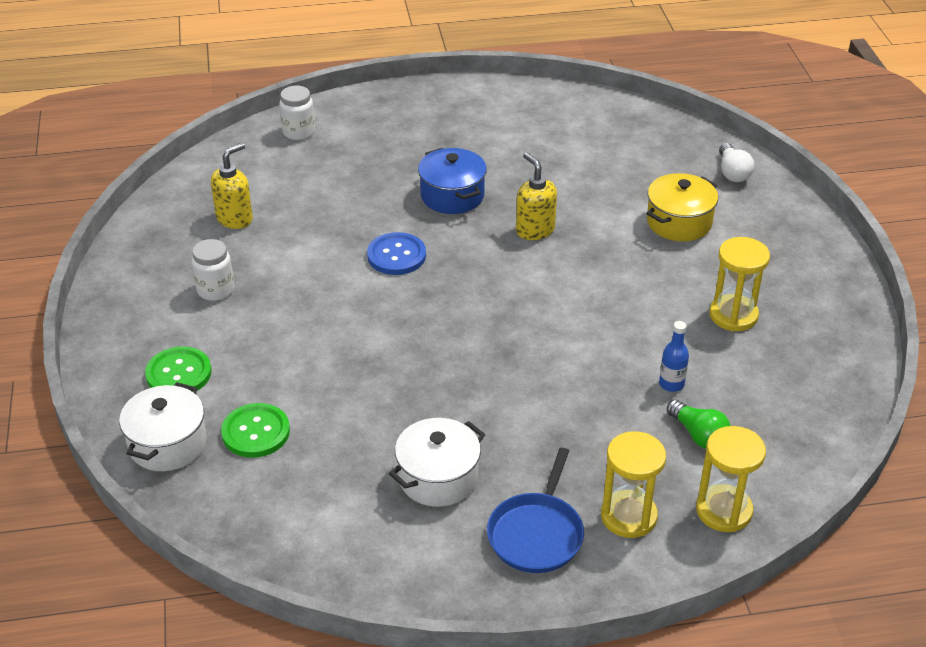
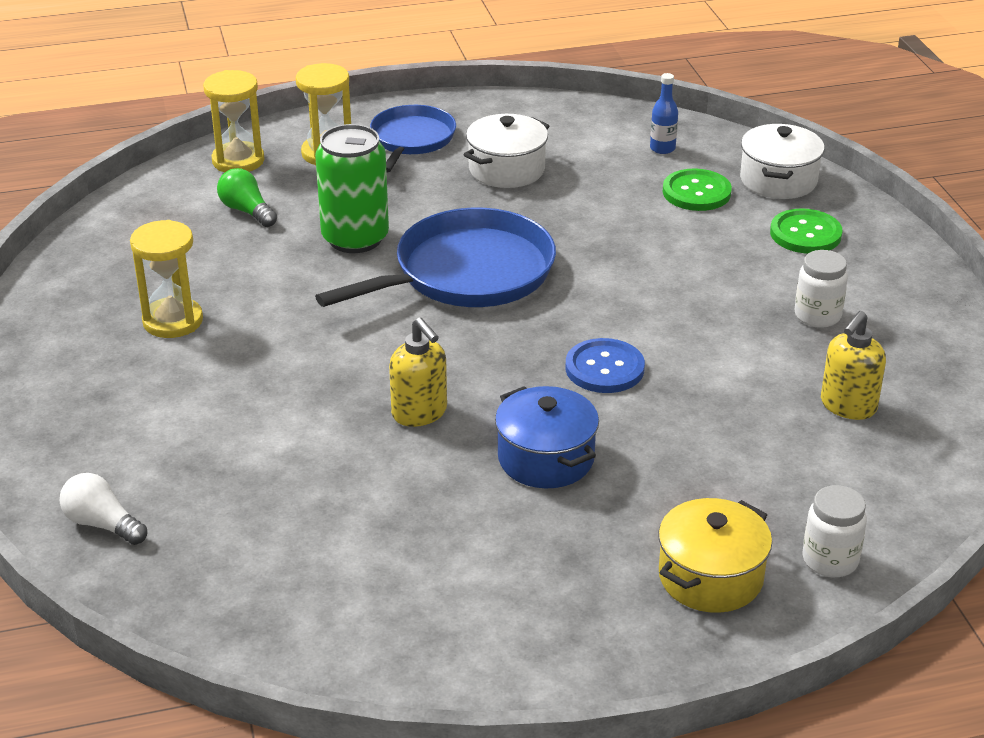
camera: 175 degrees right, 5 degrees down
(491, 348) = (466, 273): none -> blue pan
(590, 393) = (355, 238): none -> green can
(671, 384) = (265, 251): blue bottle -> blue bottle (662, 148)
(679, 222) = (210, 436): yellow pot -> yellow pot (710, 577)
(732, 172) = (102, 524): white light bulb -> white light bulb turned 45 degrees counterclockwise

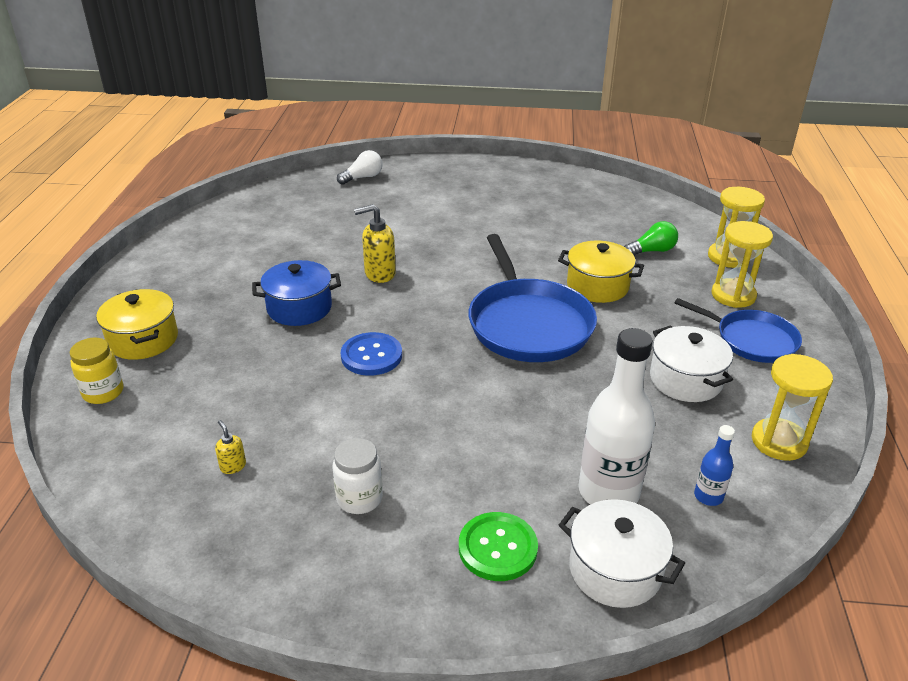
camera: 110 degrees right, 0 degrees up
(173, 321) = (528, 212): yellow hourglass -> yellow hourglass (779, 441)
(355, 238) = (597, 286): green can -> yellow pot
(696, 192) = (608, 492): green button -> white bottle
(830, 560) = (103, 392): white jar -> yellow jar
(847, 406) = (233, 466): yellow soap dispenser -> yellow soap dispenser, size x0.52

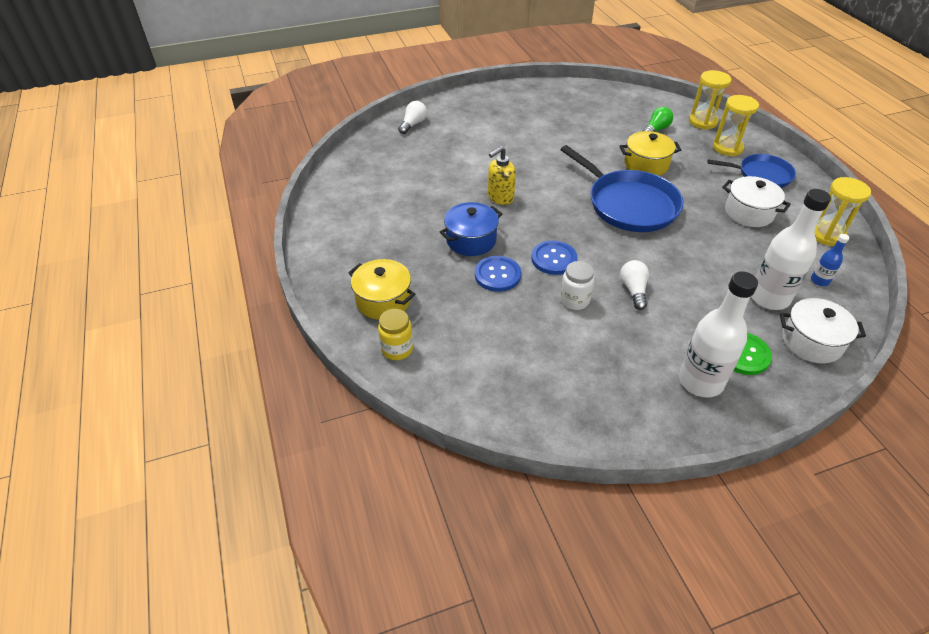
camera: 25 degrees left, 10 degrees up
(233, 466) = (541, 366): yellow soap dispenser -> none
(289, 352) = (497, 275): none -> blue button
(359, 498) = (639, 356): white jar -> white jar (574, 300)
(405, 559) = (700, 381): none -> white bottle
(432, 421) = (633, 290): none -> white light bulb

